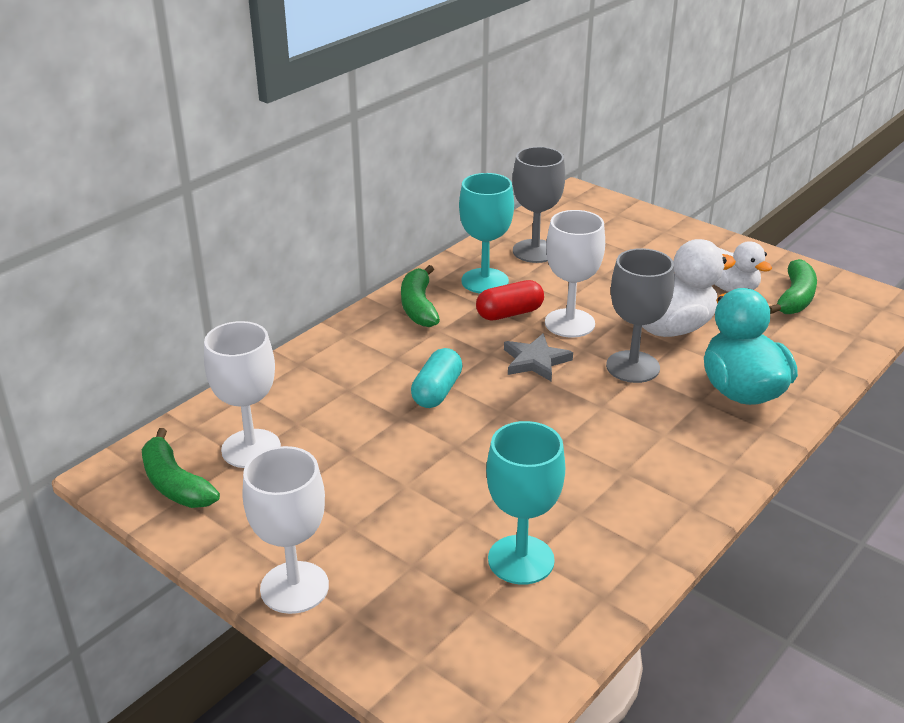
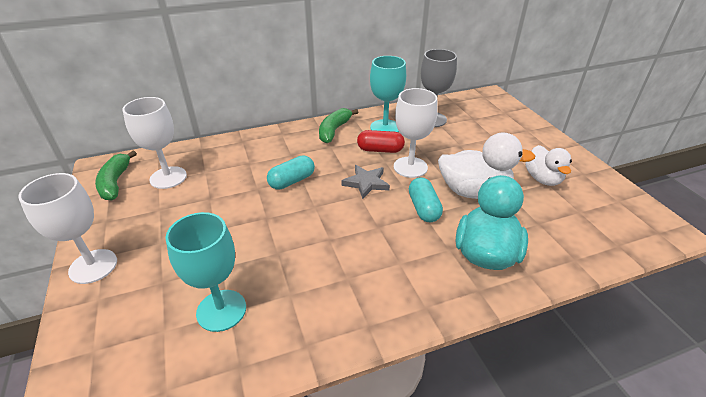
camera: 30 degrees right, 5 degrees up
(632, 367) = (423, 208): grey goblet -> turquoise capsule
(795, 298) = (587, 201): green banana -> none

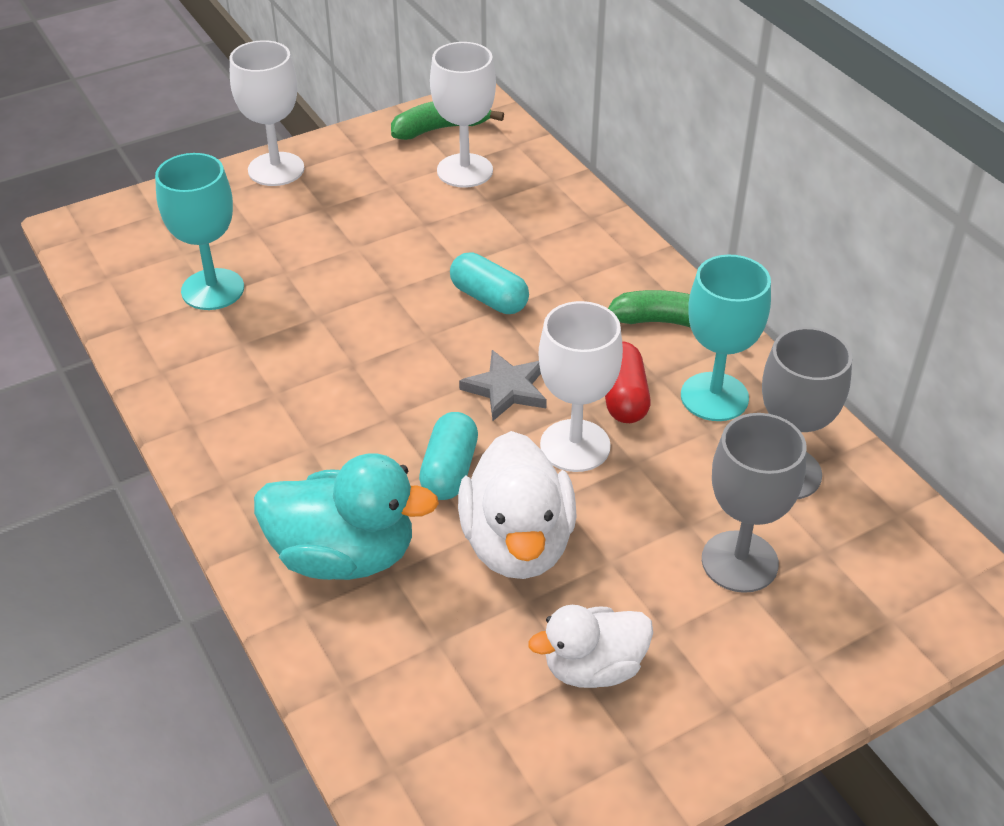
camera: 80 degrees right, 5 degrees up
(423, 208) = (449, 470): turquoise capsule -> turquoise capsule turned 60 degrees counterclockwise
(480, 136) = (739, 562): none -> grey goblet

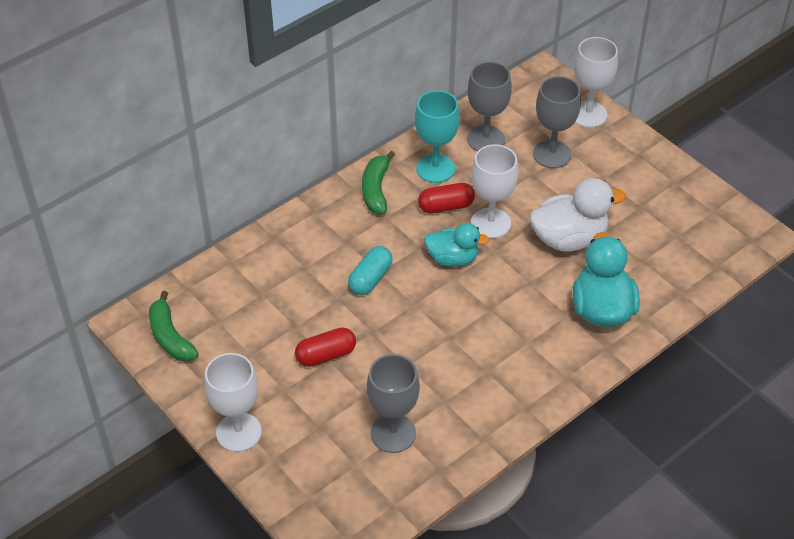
camera: 100 degrees left, 5 degrees up
(212, 289) = (393, 433): turquoise goblet -> grey goblet
(365, 245) = (326, 355): none -> red capsule
(449, 470) = (526, 274): turquoise capsule -> none
(465, 171) = (226, 313): white goblet -> white goblet (588, 114)
(507, 389) = (452, 258): grey star -> turquoise duck
(593, 668) = (635, 201): white duck -> none

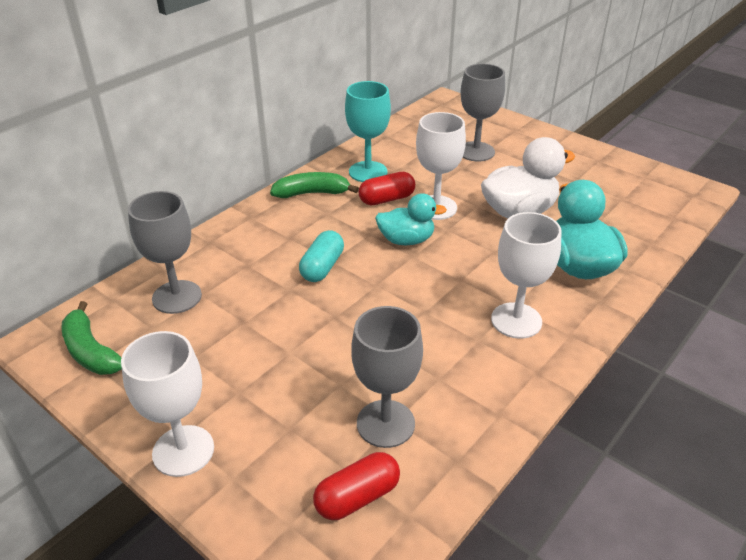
camera: 10 degrees left, 10 degrees down
(326, 355) = (285, 347): red capsule -> red capsule (357, 497)
(376, 189) = (312, 193): green banana -> green banana turned 90 degrees clockwise
(486, 139) = (410, 147): grey goblet -> grey goblet (177, 297)
(588, 114) = (497, 122): white goblet -> white goblet (516, 320)

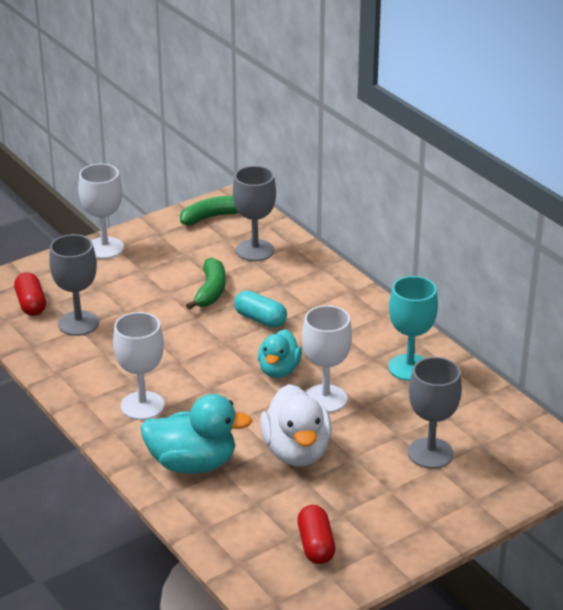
camera: 105 degrees right, 5 degrees down
(312, 193) = (380, 328): green banana -> green banana (210, 291)
(387, 199) = (352, 371): red capsule -> red capsule (316, 545)

